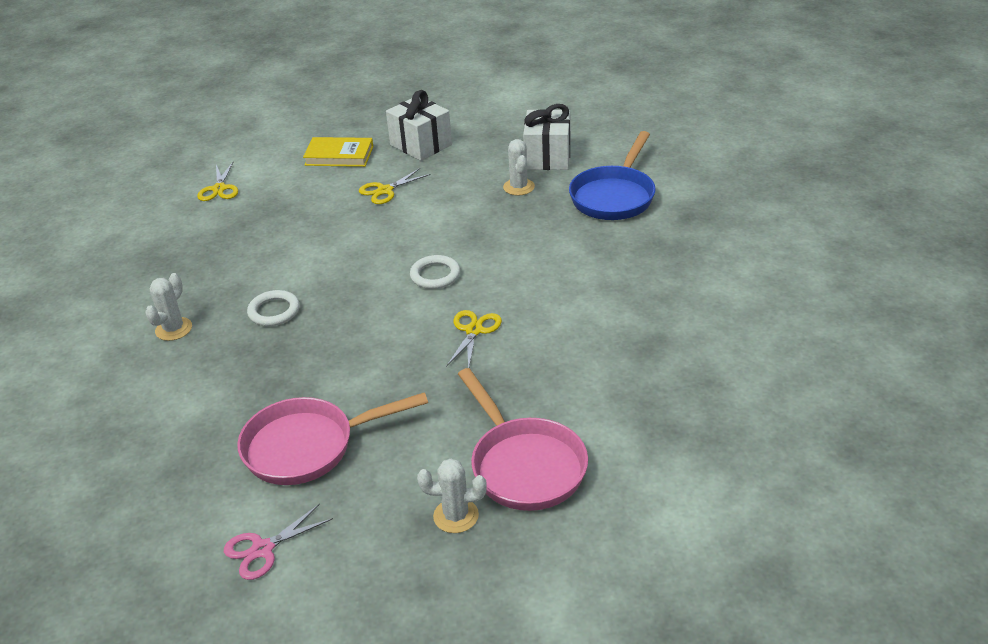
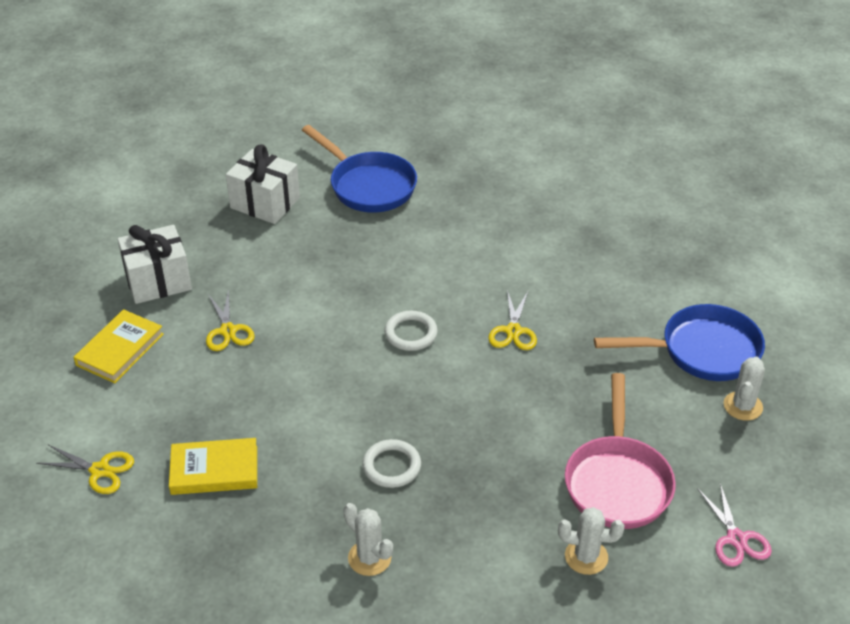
camera: 70 degrees left, 5 degrees up
(237, 233) = (214, 470): none -> yellow book
(474, 330) = (513, 331): yellow scissors -> yellow scissors turned 120 degrees counterclockwise
(519, 187) = (303, 237): white cactus -> white cactus (586, 557)
(524, 465) = (702, 351): pink pan -> blue pan

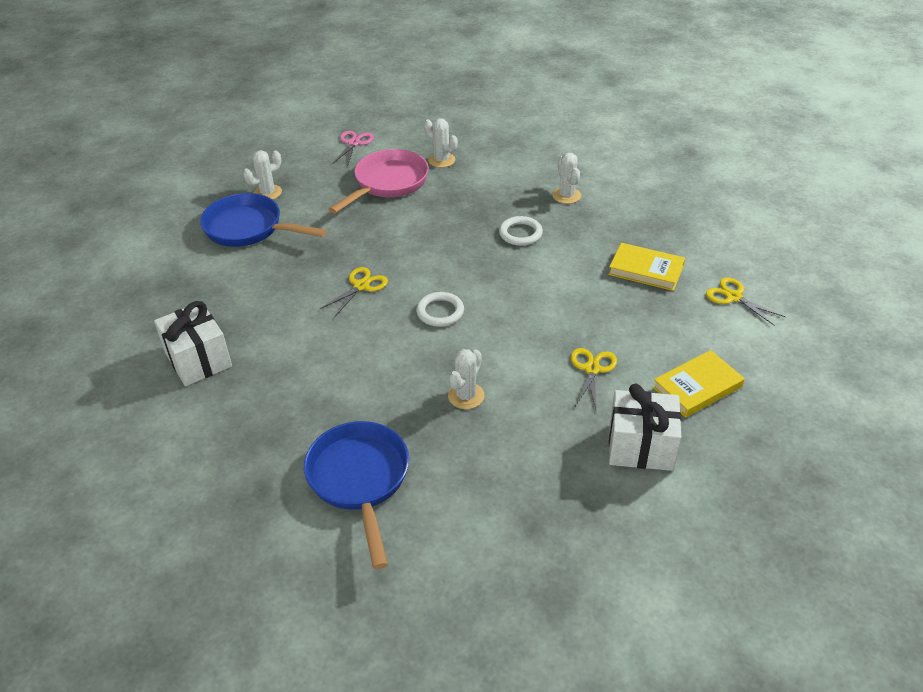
camera: 150 degrees left, 0 degrees up
(265, 203) = (485, 504): white gift -> white gift (198, 360)
(330, 268) = (466, 396): none -> white cactus

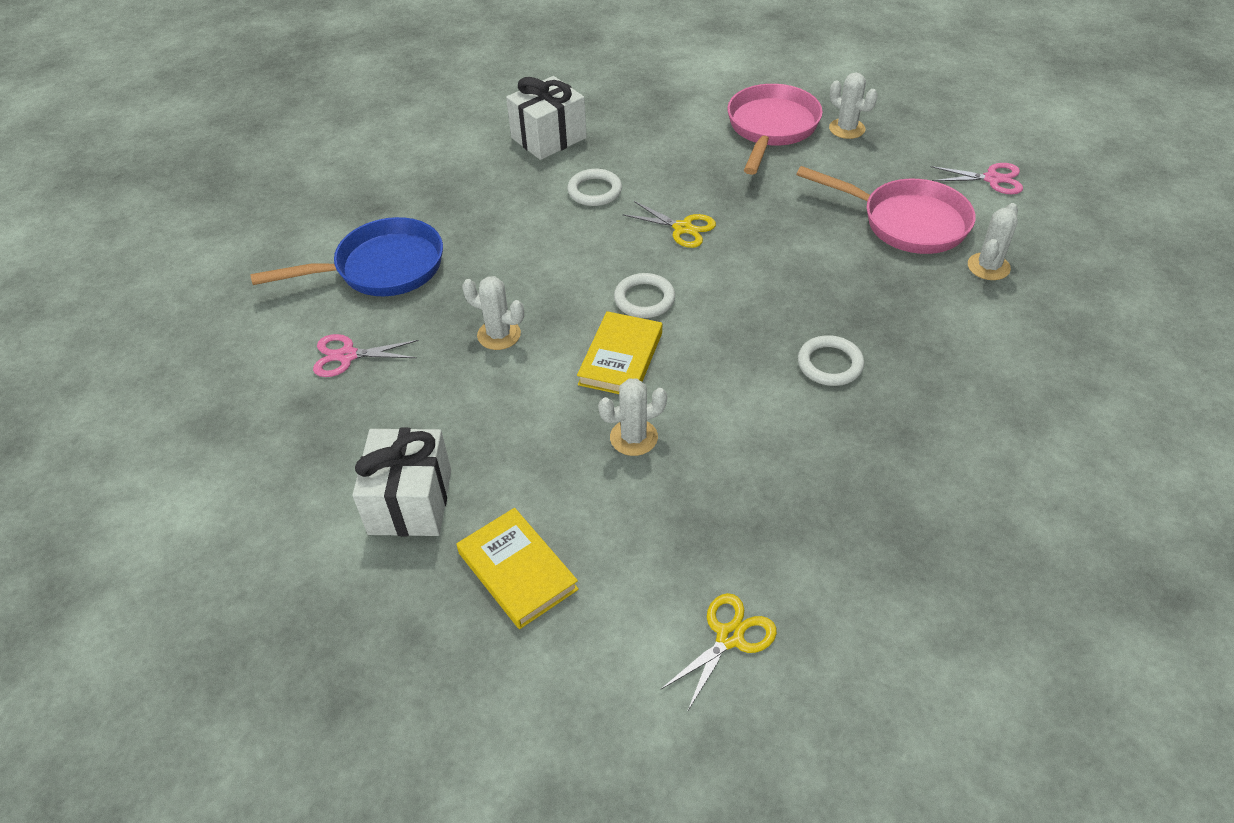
camera: 85 degrees right, 5 degrees up
(249, 228) = (771, 128): blue pan -> pink pan
(293, 332) = (594, 191): none -> white ring
(476, 498) = (347, 355): none -> pink scissors
(566, 195) = (949, 413): white cactus -> white cactus (633, 437)
(592, 369) = (549, 451): yellow scissors -> none
(646, 270) = (776, 516): yellow book -> yellow book (621, 358)

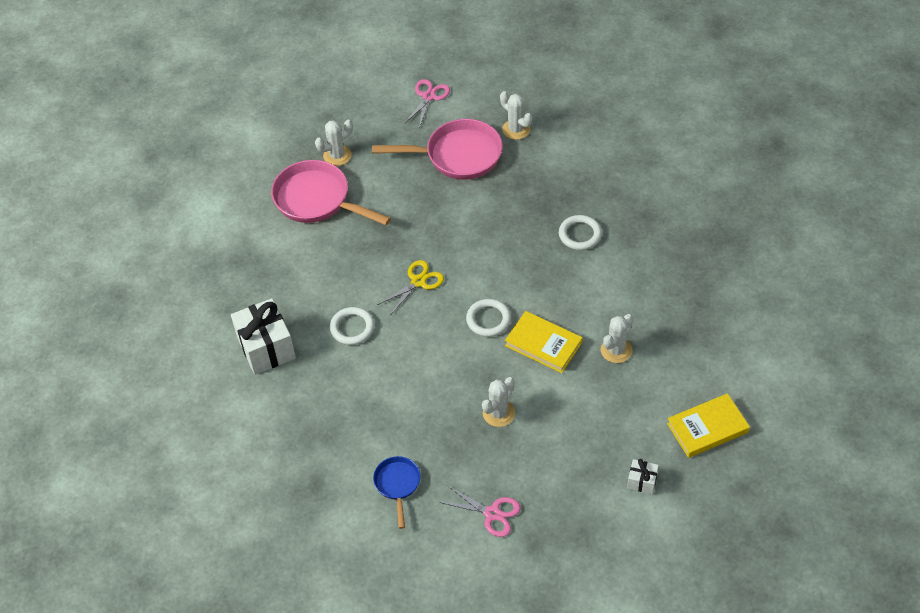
camera: 75 degrees left, 5 degrees up
(347, 355) = (492, 513): pink scissors -> pink scissors turned 75 degrees counterclockwise
(381, 268) = (397, 485): blue pan -> blue pan, size x0.54
(410, 502) = (642, 481): white gift -> white gift, size x0.47
(633, 437) = (616, 350): white cactus -> white cactus turned 45 degrees clockwise
(730, 637) = (769, 333): yellow scissors -> none
(906, 222) = (457, 155): pink pan -> pink pan turned 45 degrees clockwise

